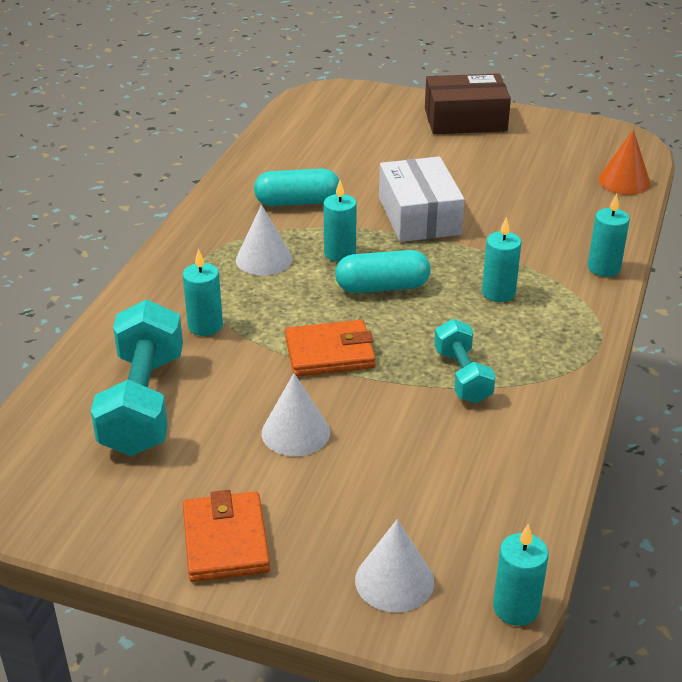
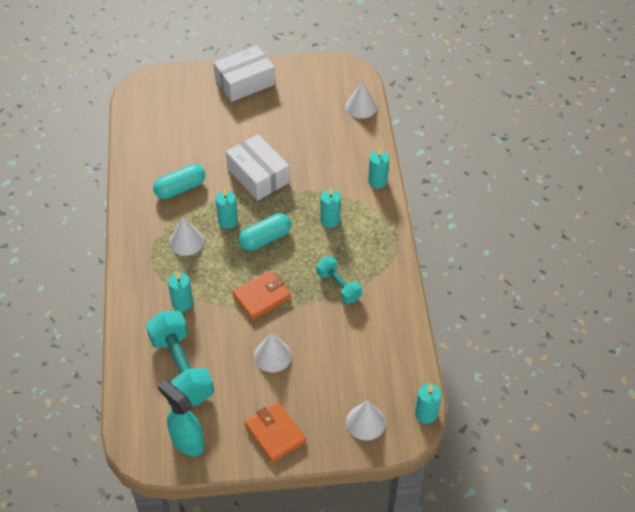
camera: 25 degrees left, 15 degrees up
(78, 501) = (187, 441): none -> turquoise spray bottle
(465, 120) = (245, 82): brown box -> white box
(624, 181) = (361, 107): orange cone -> white cone

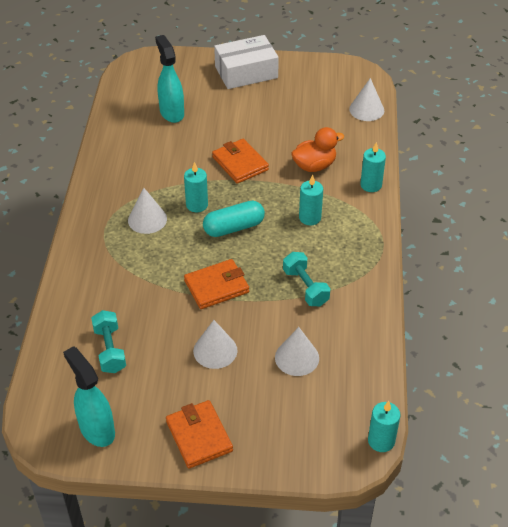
camera: 10 degrees right, 5 degrees down
(180, 188) = (153, 166): turquoise capsule -> none
(182, 303) = (127, 281): turquoise candle -> none
(182, 368) = (110, 350): turquoise dumbbell -> turquoise dumbbell, size x0.57
(185, 132) = (171, 112): none -> turquoise spray bottle
(258, 175) = (240, 163): white box -> orange wallet
(325, 169) = (314, 166): none -> orange duck
(365, 422) = (307, 439): white cone -> white cone (297, 357)

